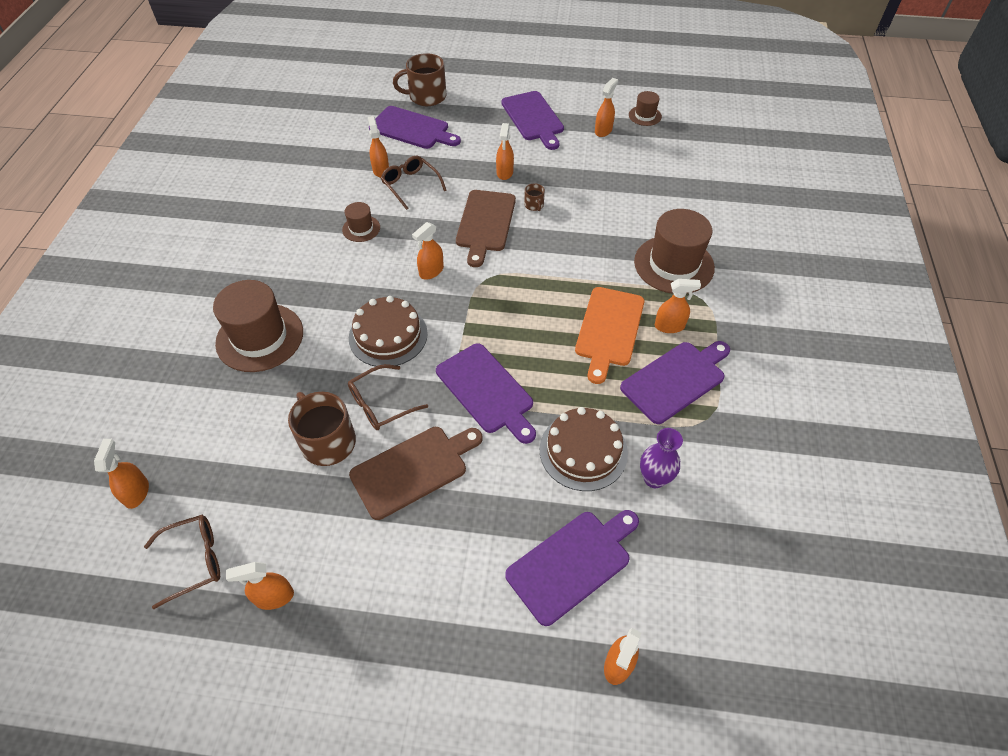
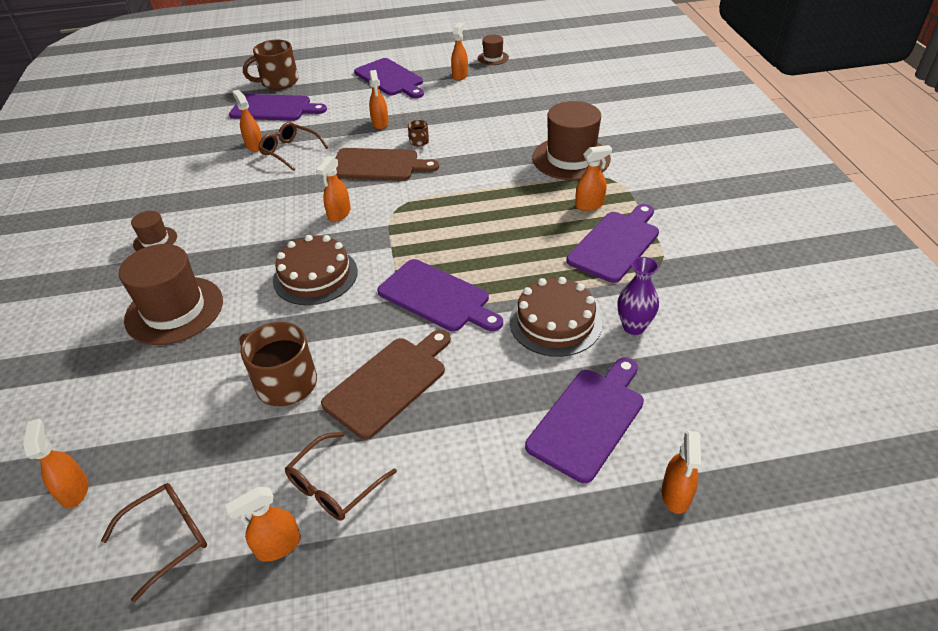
camera: 15 degrees left, 10 degrees down
(361, 228) = (252, 195): brown hat -> brown hat (155, 240)
(380, 404) = (331, 335): brown glasses -> brown glasses (334, 486)
(485, 223) = (378, 165): brown cutting board -> brown cutting board turned 75 degrees counterclockwise
(609, 329) = (535, 220): orange cutting board -> none

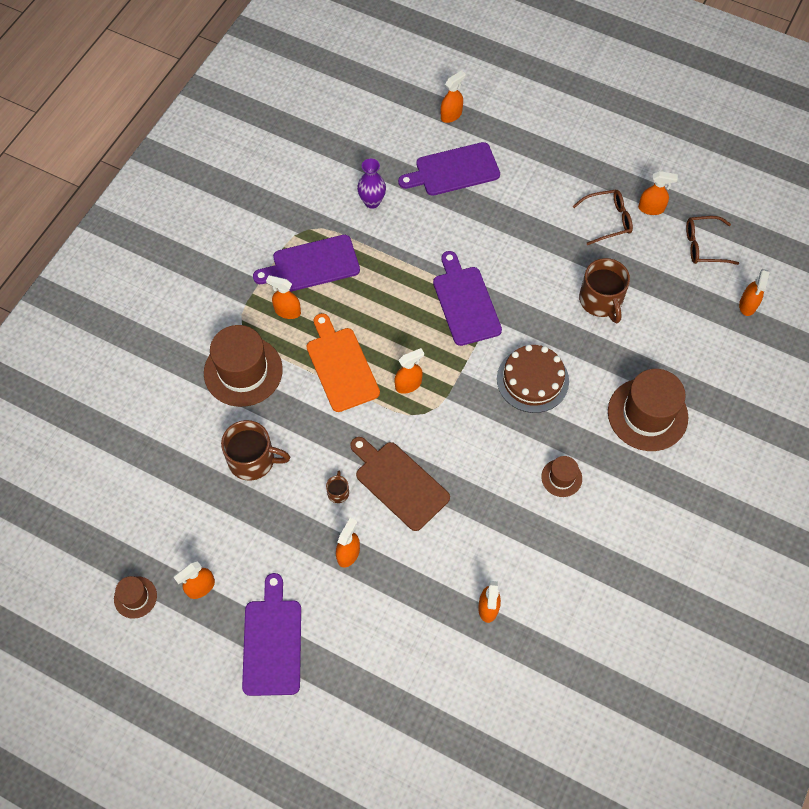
camera: 145 degrees left, 20 degrees up
(155, 240) = (636, 513): brown hat -> brown hat (561, 478)
(274, 108) = (430, 675): purple cutting board -> none
(279, 82) = (391, 741): brown mug -> brown mug (252, 460)
(290, 151) = (461, 570): brown glasses -> none
(339, 214) = (474, 438): orange spray bottle -> orange spray bottle (408, 384)
(388, 383) = (541, 260): brown cutting board -> none
(500, 198) = (341, 366): none -> orange cutting board
(555, 322) = (412, 235): brown cake -> none

